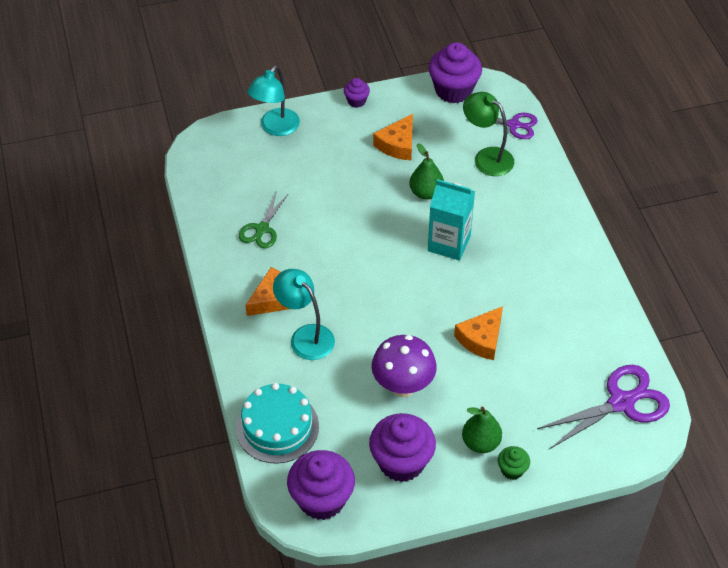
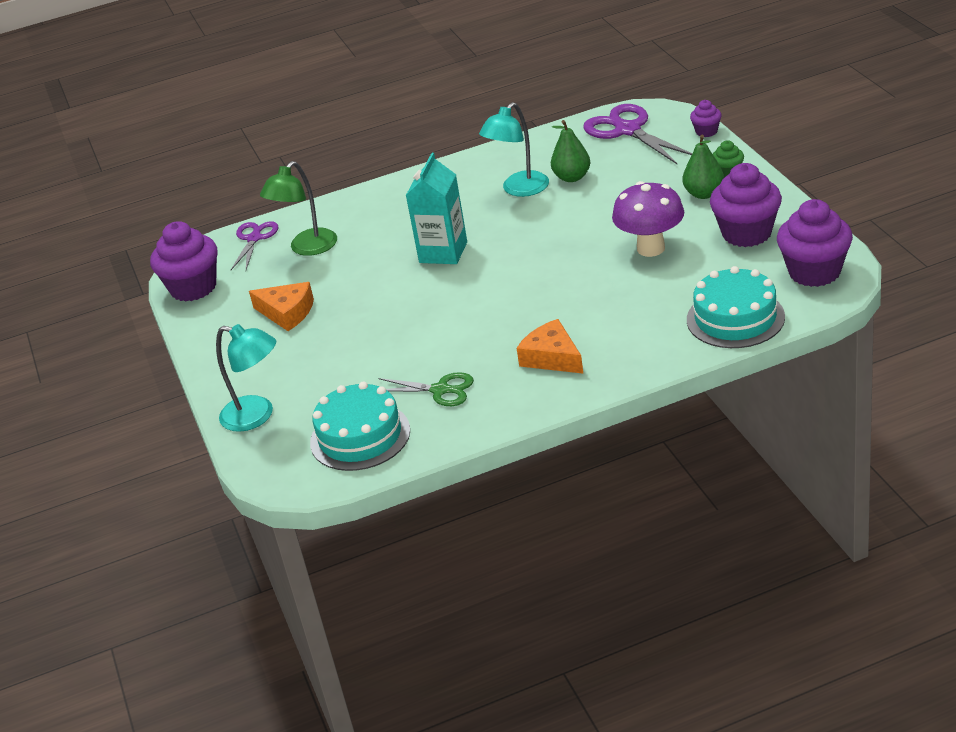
camera: 90 degrees left, 15 degrees down
(228, 182) = (360, 436): none -> turquoise cake
(305, 336) = (602, 324): turquoise lamp -> turquoise lamp (519, 189)
(356, 101) = (208, 358): purple cupcake -> purple cupcake (706, 131)
(426, 193) = (366, 279): green pear -> green pear (572, 177)
(481, 339) = (573, 212): orange cheese -> none

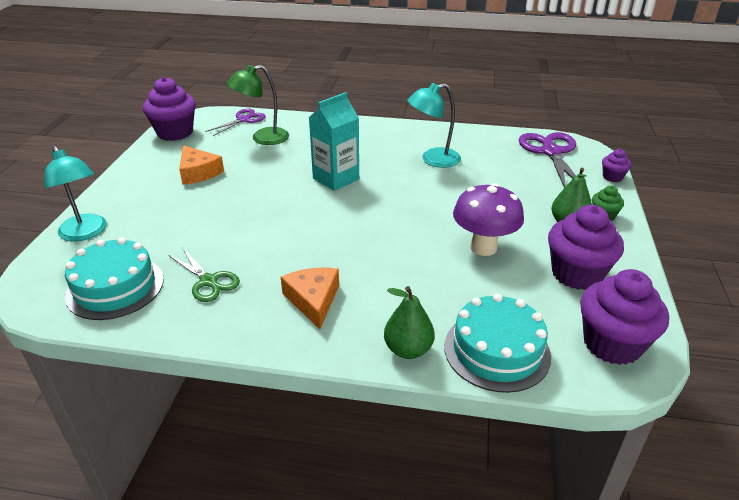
camera: 25 degrees right, 0 degrees up
(572, 177) = (478, 167): green pear -> green pear (408, 349)

